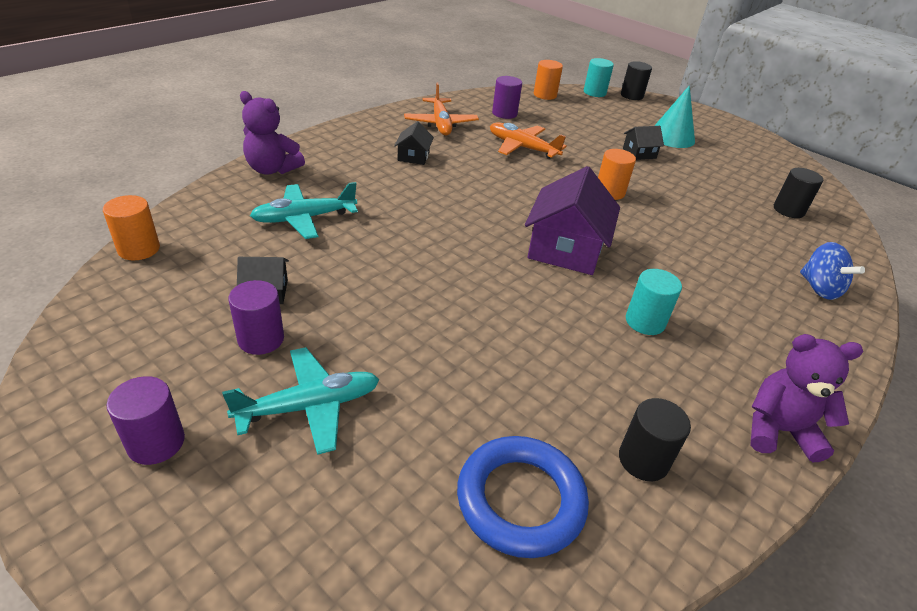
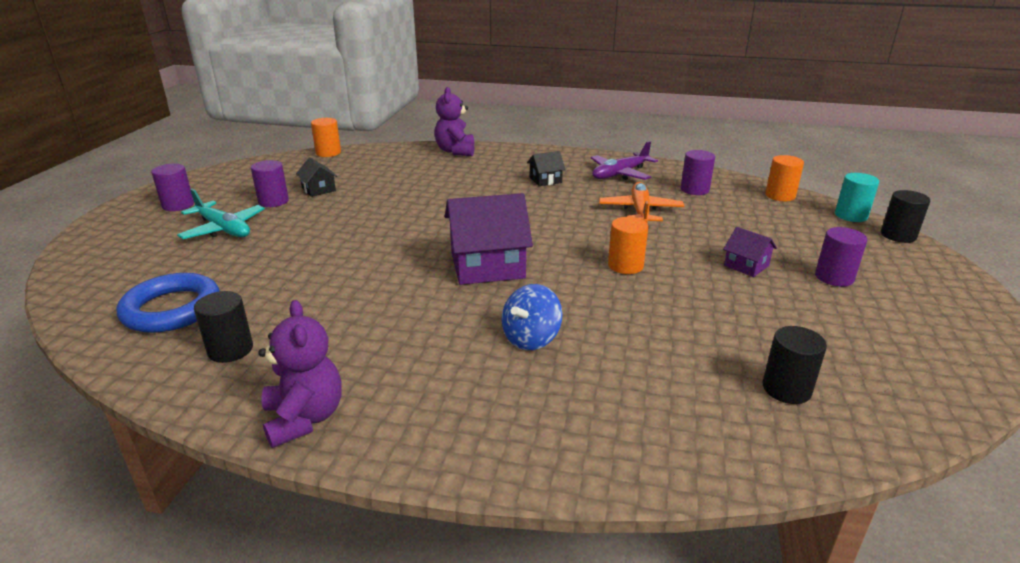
camera: 65 degrees right, 10 degrees down
(304, 218) = (408, 175): turquoise plane -> none
(440, 124) = (620, 174): orange plane -> purple plane
(639, 153) = (746, 265): black house -> purple house
(645, 321) = (413, 322): turquoise cylinder -> none
(671, 137) = (834, 277): turquoise cone -> purple cylinder
(819, 288) = (605, 431): blue spinning top -> blue spinning top (531, 338)

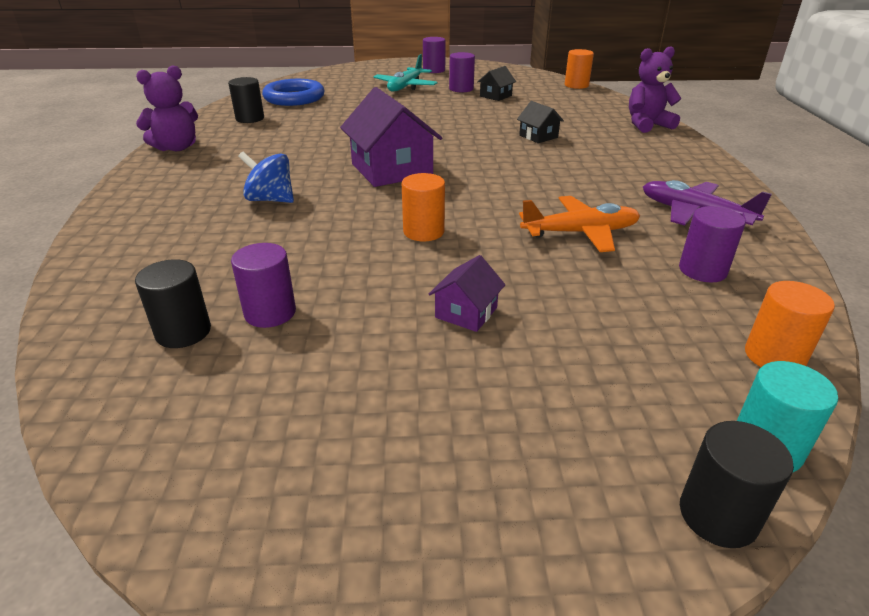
camera: 75 degrees right, 5 degrees up
(545, 180) = (619, 173): black house -> black house (538, 136)
(834, 277) = (468, 395): purple cylinder -> purple cylinder (270, 313)

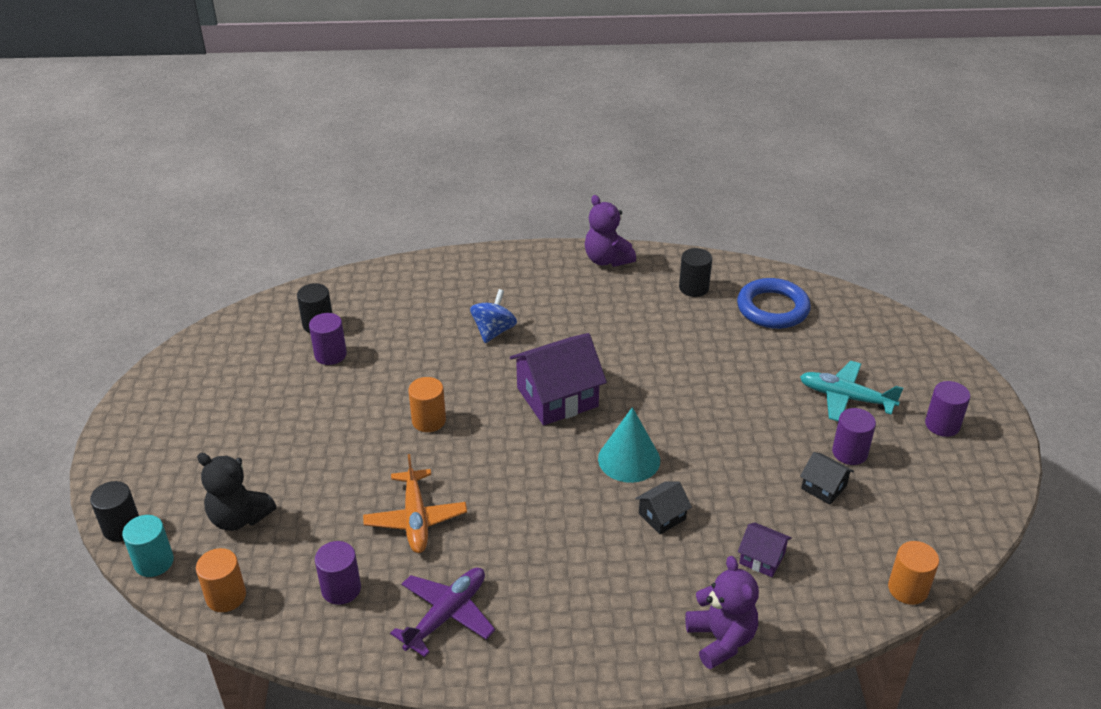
camera: 90 degrees right, 5 degrees up
(466, 312) = (312, 442): purple house -> purple house (762, 558)
(475, 145) = (629, 459): none -> turquoise cone
(631, 363) = (239, 518): none -> black teddy bear

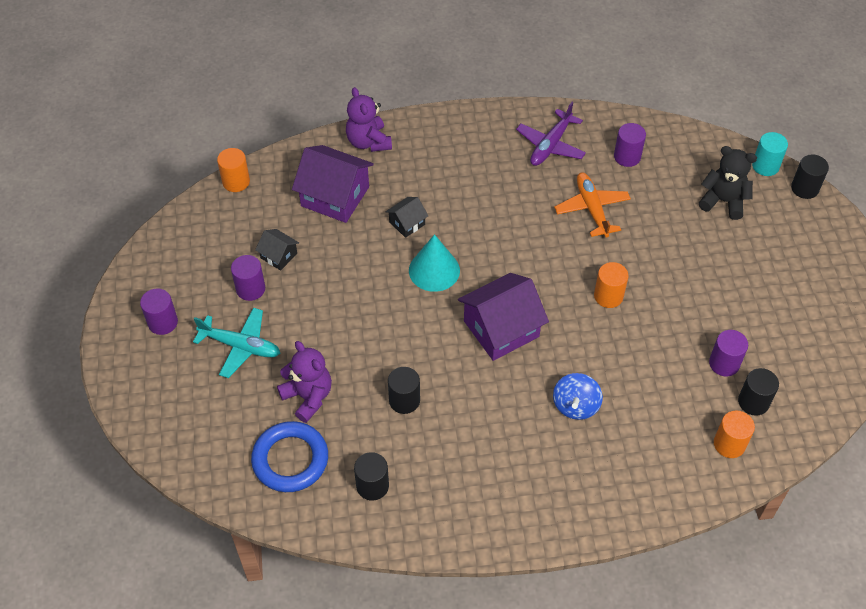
camera: 175 degrees right, 15 degrees up
(226, 596) = (702, 147): orange cylinder -> orange cylinder (729, 444)
(607, 260) = (470, 527): purple teddy bear -> purple teddy bear (308, 397)
(665, 344) = (404, 400): none -> black cylinder
(762, 558) = (335, 196): purple house -> purple house, size x2.01

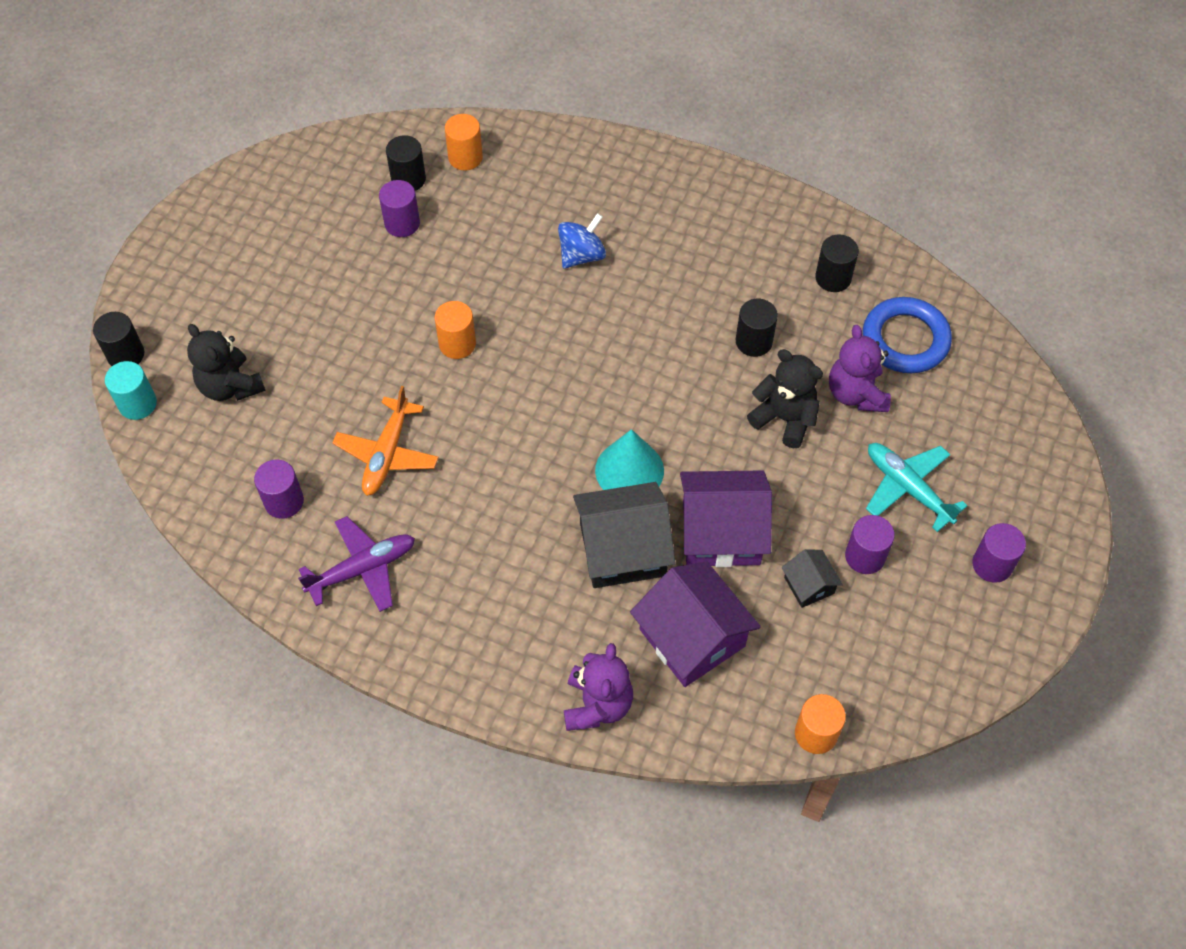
camera: 150 degrees left, 5 degrees up
(350, 354) = (784, 418): none -> black teddy bear
(407, 223) = (622, 549): black house -> black house, size x2.01
(501, 329) = (600, 365): purple house -> purple house (721, 532)

